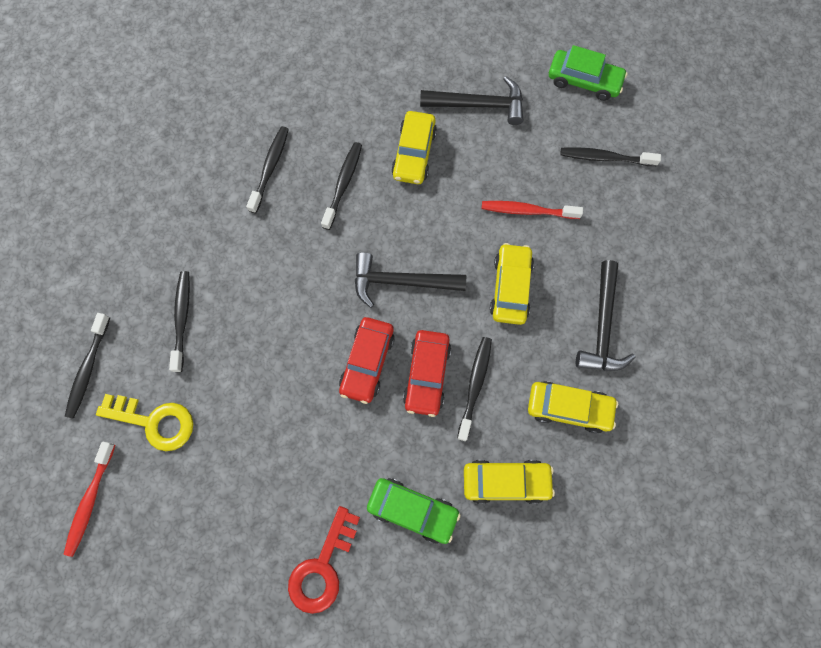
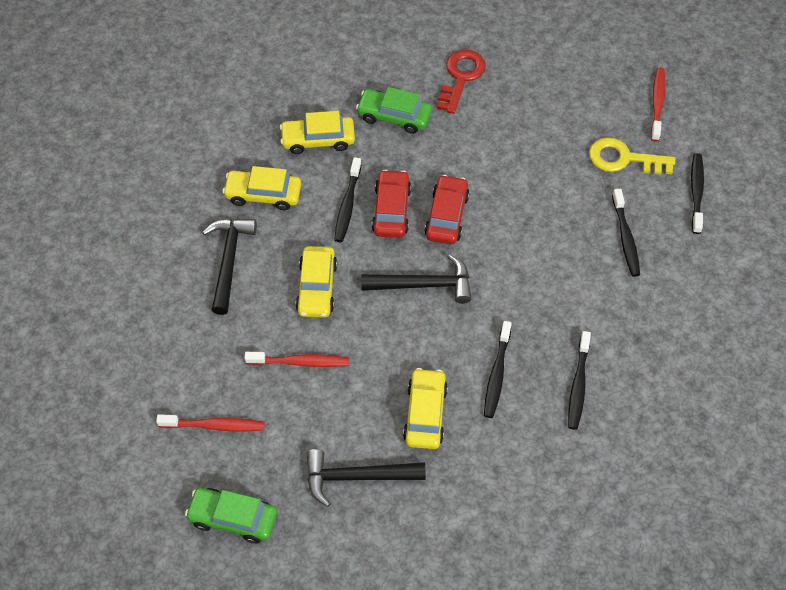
camera: 175 degrees right, 15 degrees down
(605, 158) = (215, 426): black toothbrush -> red toothbrush

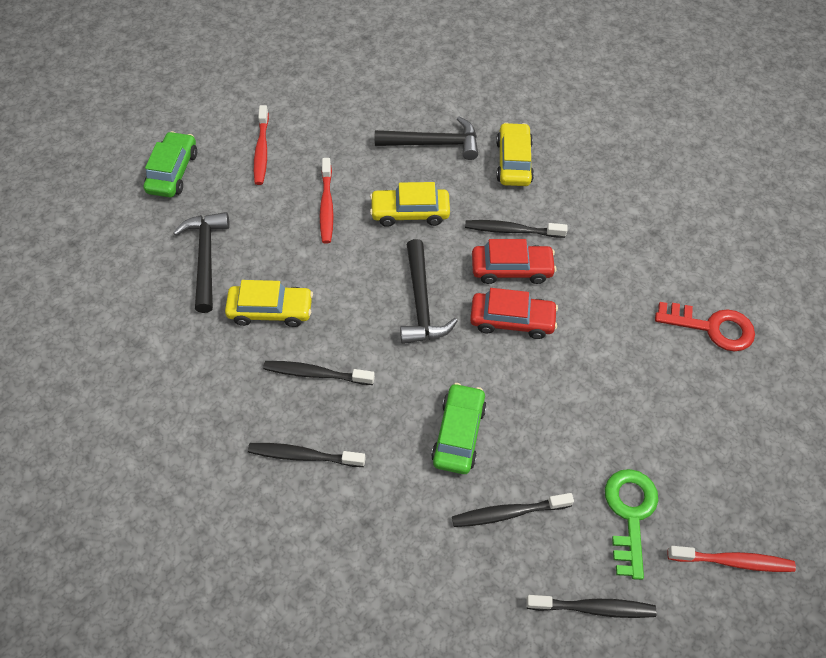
camera: 85 degrees right, 0 degrees up
(318, 140) = (590, 200): yellow car -> none
(394, 116) = (637, 264): green car -> green car (458, 433)
(624, 159) = (630, 514): yellow key -> green key

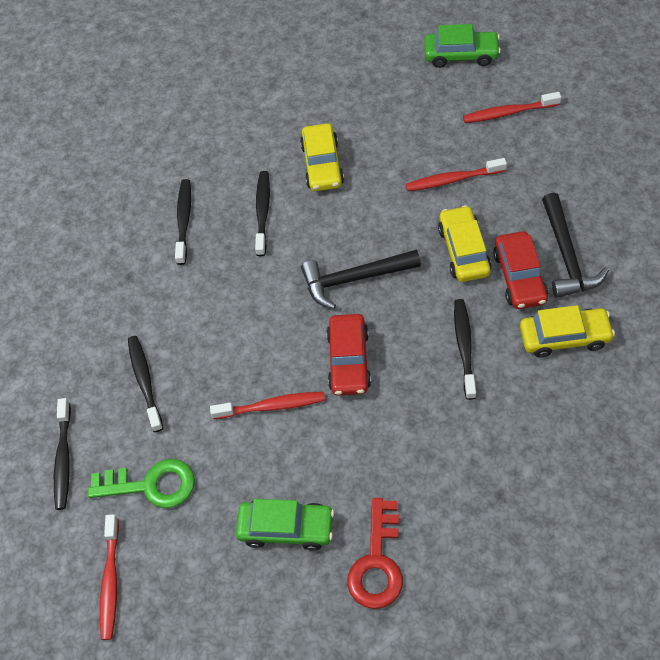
camera: 90 degrees right, 0 degrees up
(206, 258) = (368, 105): black hammer -> none
(458, 433) = (217, 331): green car -> green car (286, 528)
(511, 269) = (412, 353): red car -> red car (519, 277)
(553, 392) = (272, 406): none -> red toothbrush

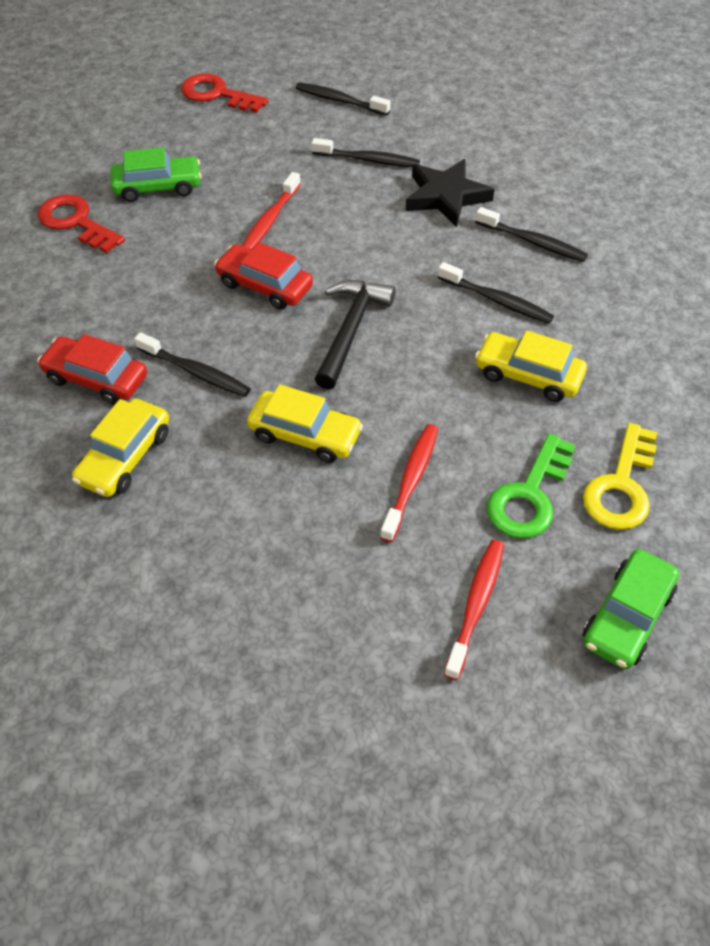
camera: 115 degrees right, 5 degrees down
(110, 582) = (217, 94): red toothbrush -> red key
(151, 485) = (270, 134): green key -> green key (529, 495)
(162, 300) = (446, 196): none -> black star
(286, 528) = (158, 187): green car -> green car turned 135 degrees counterclockwise
(377, 88) = (621, 486): none -> yellow key
(519, 277) = (228, 463): red car -> red car (96, 378)
(566, 255) = (213, 524): black hammer -> none

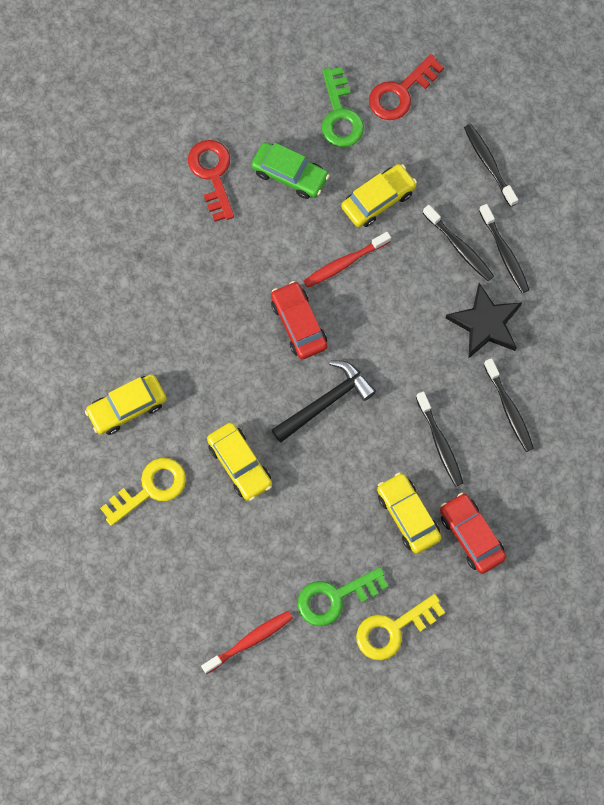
camera: 35 degrees right, 20 degrees up
(96, 378) = (145, 332): red car -> red car (471, 535)
(173, 130) = (340, 115): none -> green key
(196, 372) = (207, 369): black toothbrush -> black toothbrush (504, 253)
(217, 94) = (400, 92): red key -> red key turned 105 degrees counterclockwise
(217, 520) = (150, 489): none -> yellow key
(261, 165) = (378, 199): none -> yellow car
(411, 480) = (277, 539): red toothbrush -> none
(627, 616) = (323, 704): green car -> none

